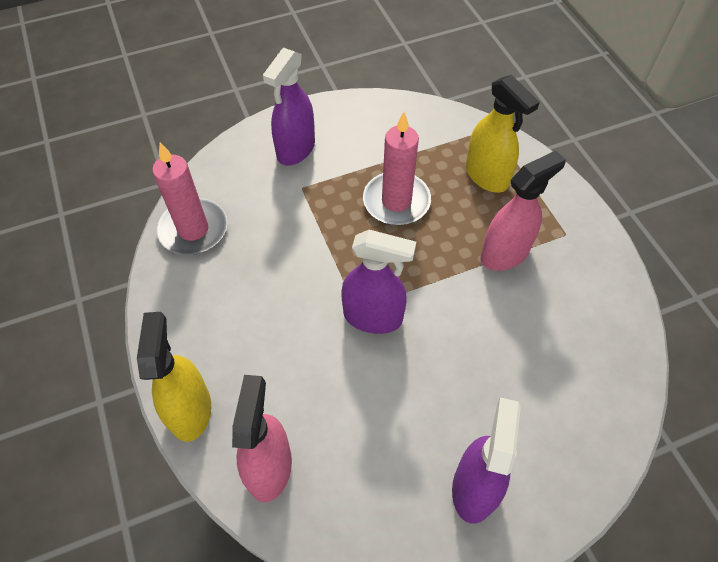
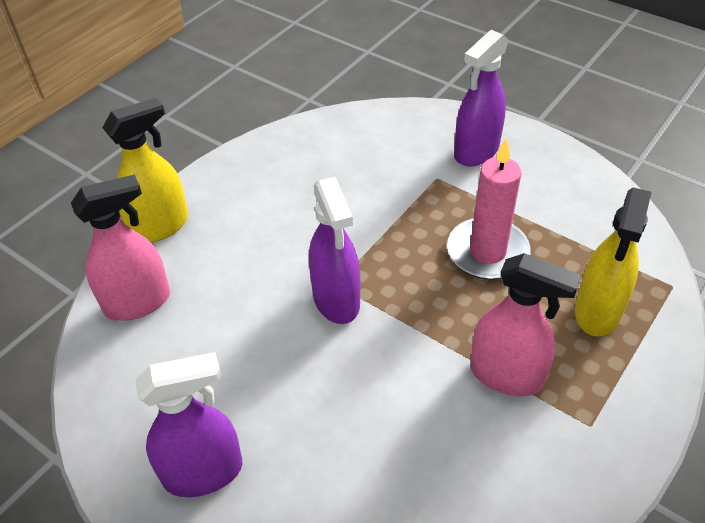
camera: 60 degrees right, 10 degrees down
(193, 229) = (329, 136): pink candle -> none
(295, 149) = (476, 151): purple spray bottle -> purple spray bottle turned 45 degrees counterclockwise

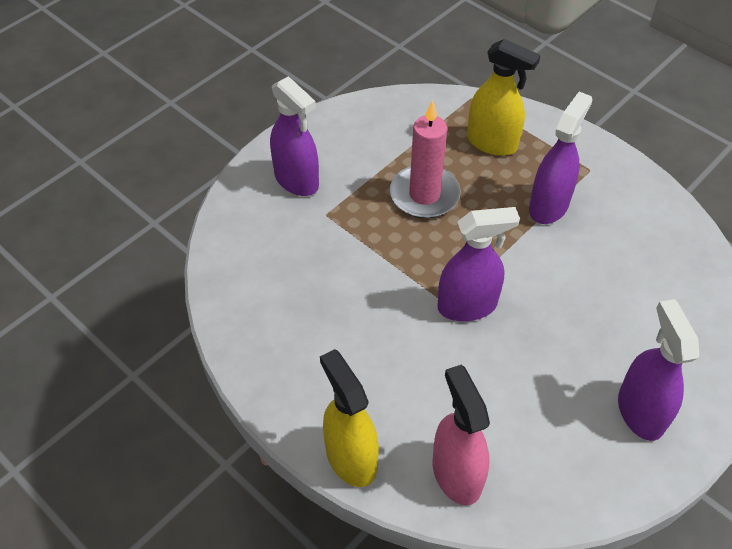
camera: 85 degrees left, 5 degrees up
(506, 375) = (549, 206): pink spray bottle -> purple spray bottle

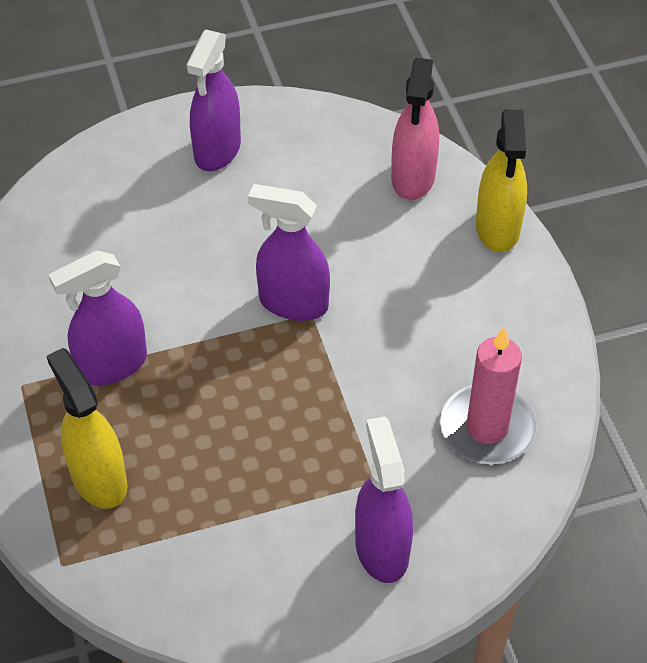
camera: 150 degrees left, 0 degrees up
(424, 195) = (239, 449): pink candle -> pink candle (487, 428)

